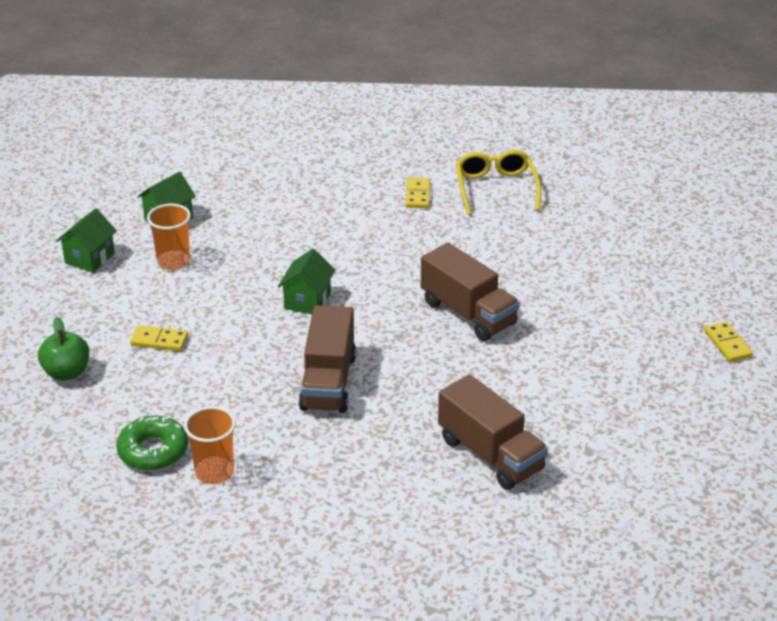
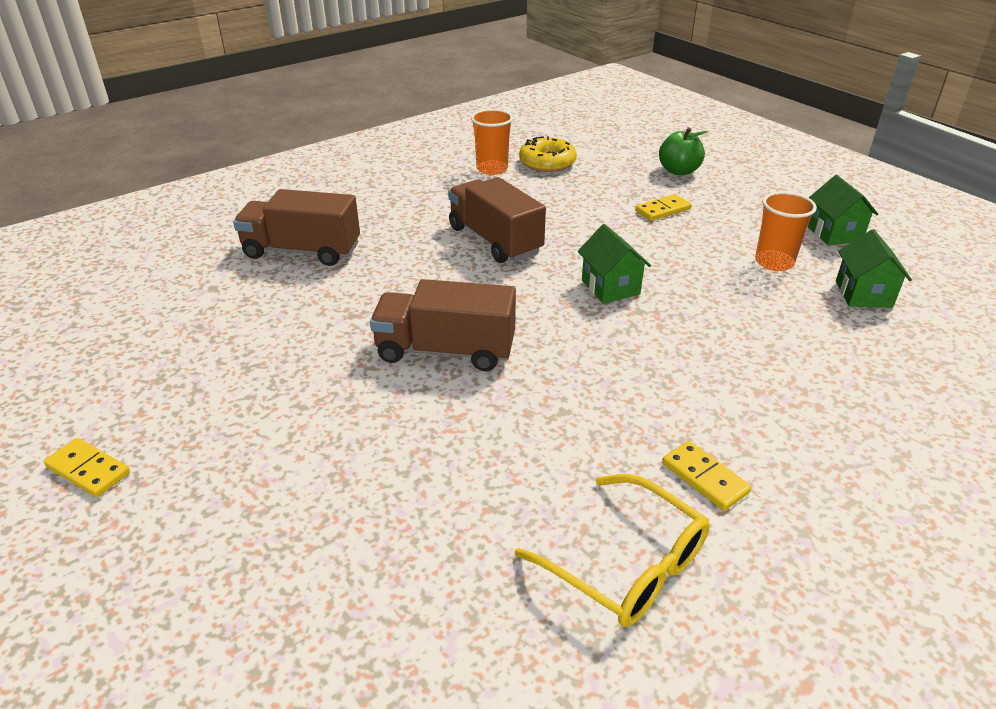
camera: 140 degrees right, 0 degrees up
(153, 451) = (547, 162): green donut -> yellow donut

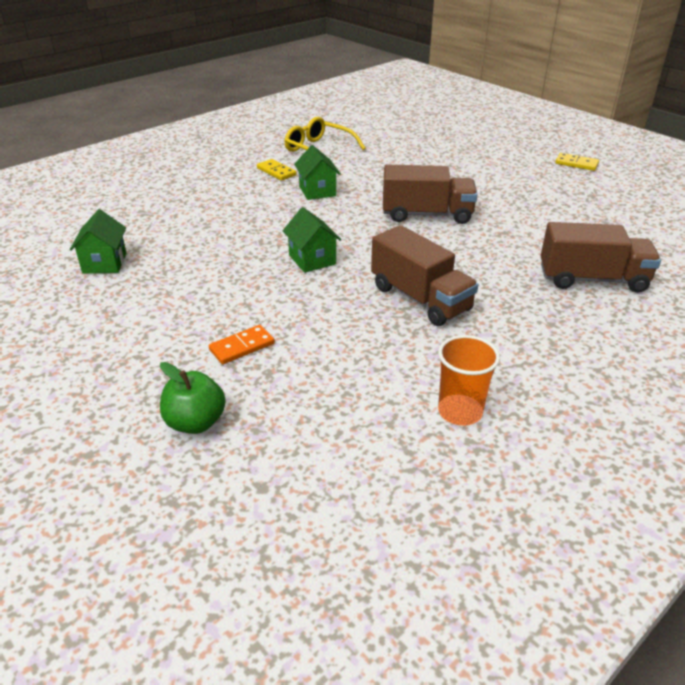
camera: 175 degrees right, 0 degrees up
(547, 162) = (384, 431): yellow donut -> none
(663, 210) = (242, 347): yellow domino -> orange domino
(774, 262) = (159, 288): orange cup -> none
(834, 233) = (71, 323): green house -> green house (317, 191)

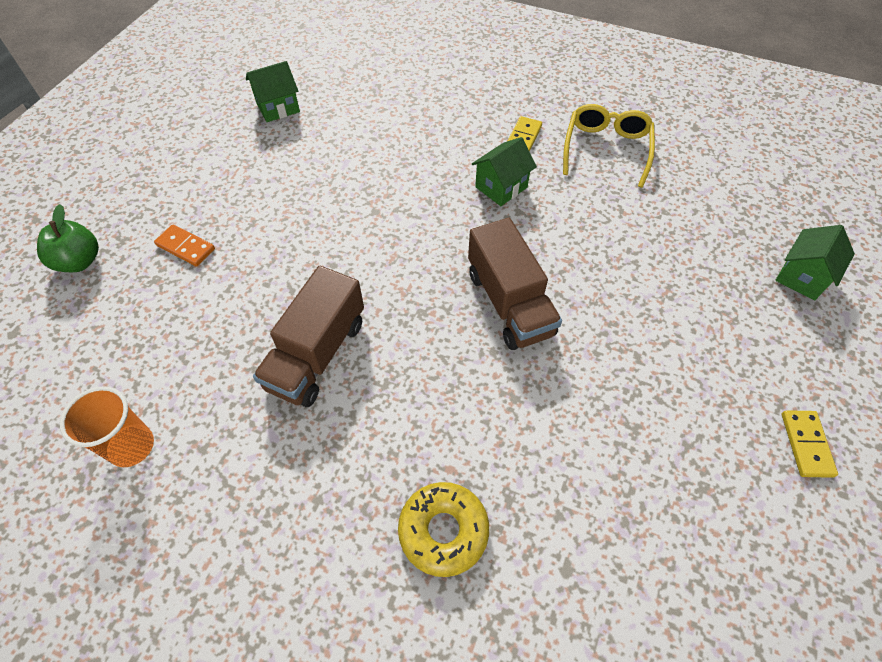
camera: 65 degrees right, 20 degrees up
(312, 259) = (352, 238): green house -> green house (802, 277)
(592, 279) = (443, 531): brown truck -> yellow donut

